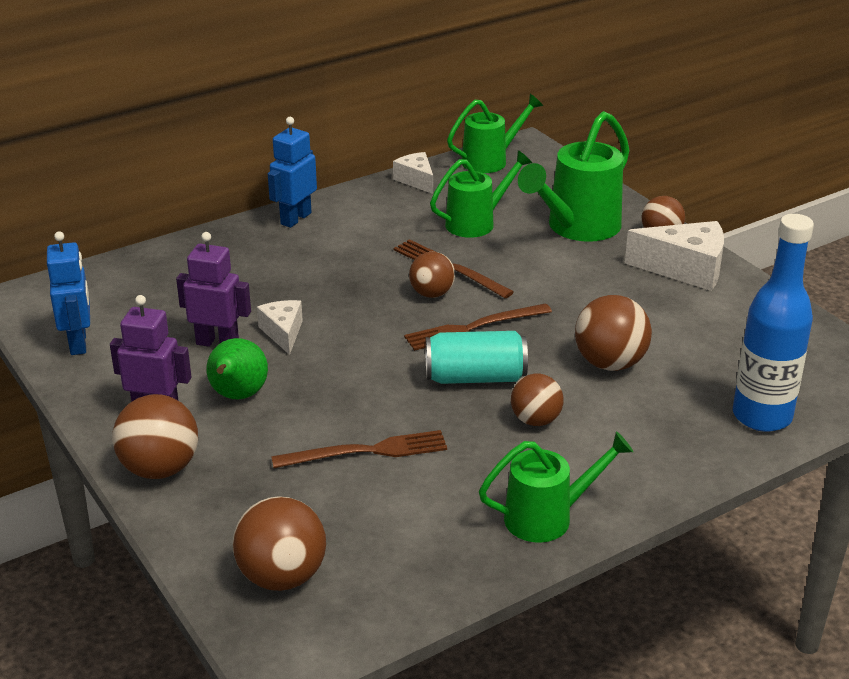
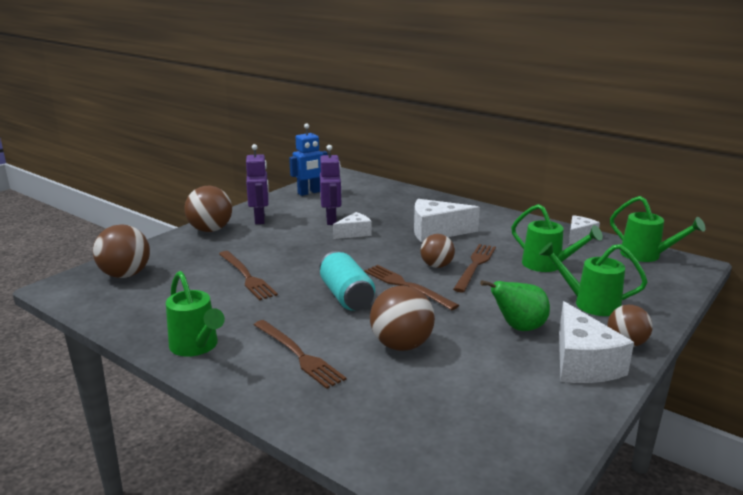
camera: 70 degrees right, 10 degrees down
(237, 396) = (284, 234): green pear -> green pear (518, 327)
(295, 218) = (483, 213): blue robot -> none
(329, 268) = (436, 232): none -> white cheese
(535, 420) = (308, 325): brown ball -> none
(577, 228) = (590, 303): green watering can -> green watering can, size x0.67
(600, 438) = (298, 355): none -> brown fork
(762, 416) = (372, 433): blue bottle -> none

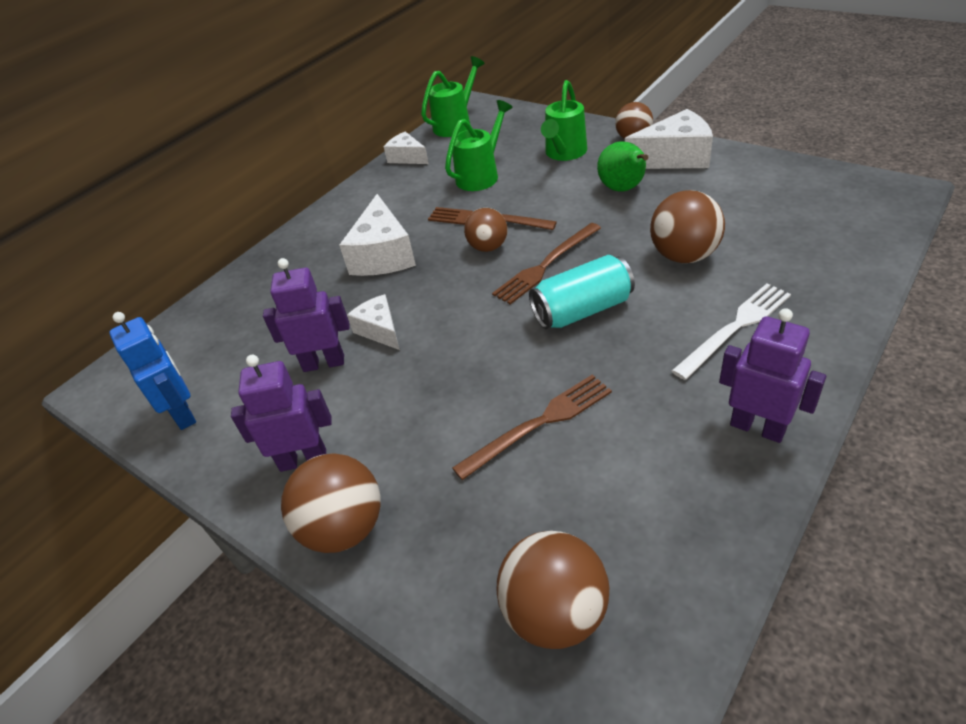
camera: 85 degrees left, 20 degrees up
(196, 347) = (757, 427): green watering can -> purple robot
(298, 355) = (735, 328): brown fork -> white fork

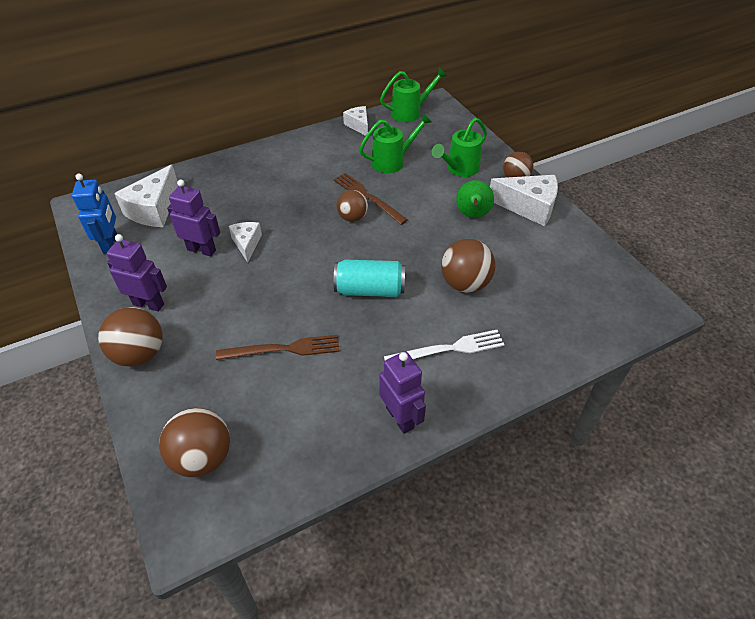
camera: 20 degrees right, 5 degrees up
(383, 255) = (288, 192): white cheese -> white cheese (154, 209)
(546, 265) = (375, 248): brown fork -> none

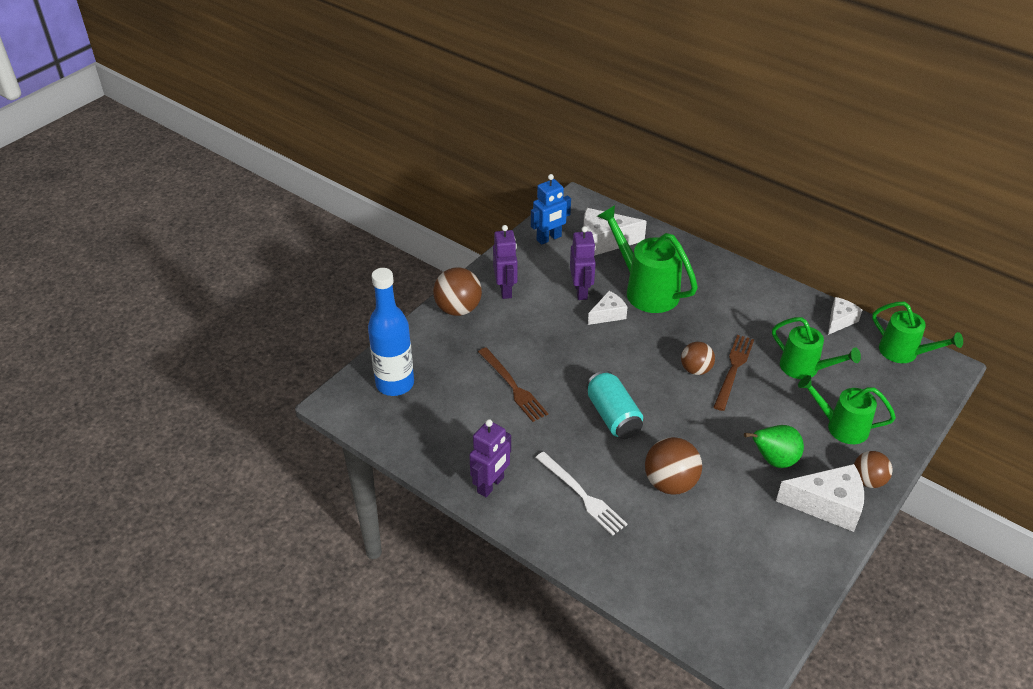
camera: 65 degrees right, 5 degrees down
(202, 457) = (395, 384): brown ball -> blue bottle
(238, 208) = (646, 290): none -> green watering can
(528, 207) = (827, 505): white cheese -> white cheese turned 75 degrees counterclockwise

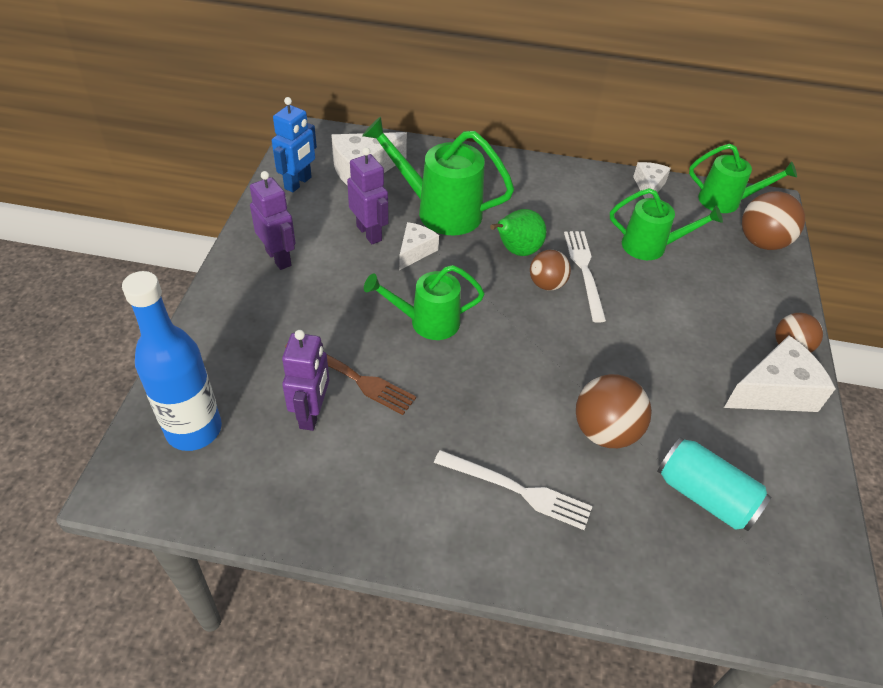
camera: 30 degrees left, 5 degrees up
(458, 309) = (231, 300): brown ball -> brown ball (762, 242)
(491, 485) = (398, 525): purple robot -> purple robot (312, 413)
(613, 416) = (492, 372): turquoise can -> turquoise can (705, 496)
(733, 369) = (584, 271): brown fork -> white fork
(773, 460) = (689, 360): green pear -> green pear (516, 251)
(841, 426) = (725, 297): green watering can -> green watering can (427, 322)

